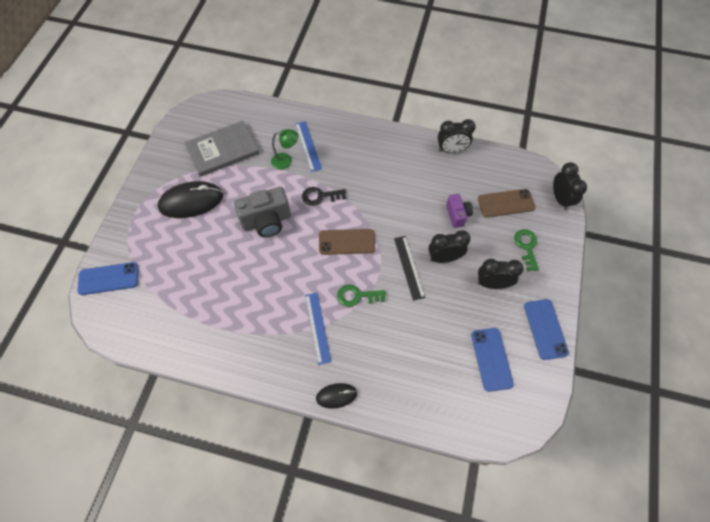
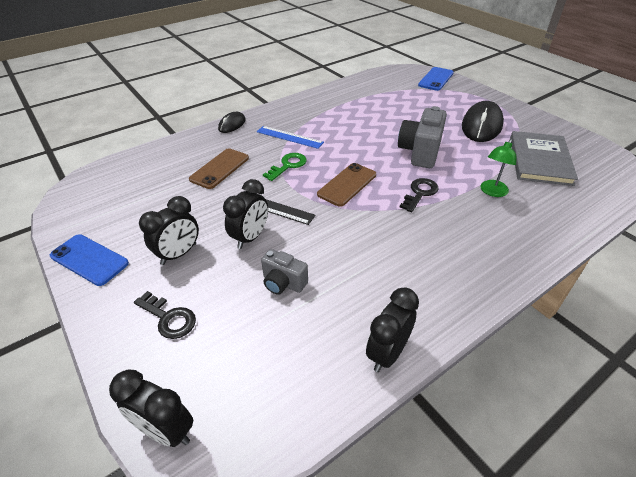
camera: 130 degrees right, 20 degrees down
(308, 146) = (504, 216): blue ruler -> none
(457, 215) = (283, 283): purple camera -> grey camera
(491, 359) = (131, 206): blue phone -> none
(506, 203) = (242, 347): brown phone -> brown phone (220, 168)
(526, 247) = (169, 318): green key -> black key

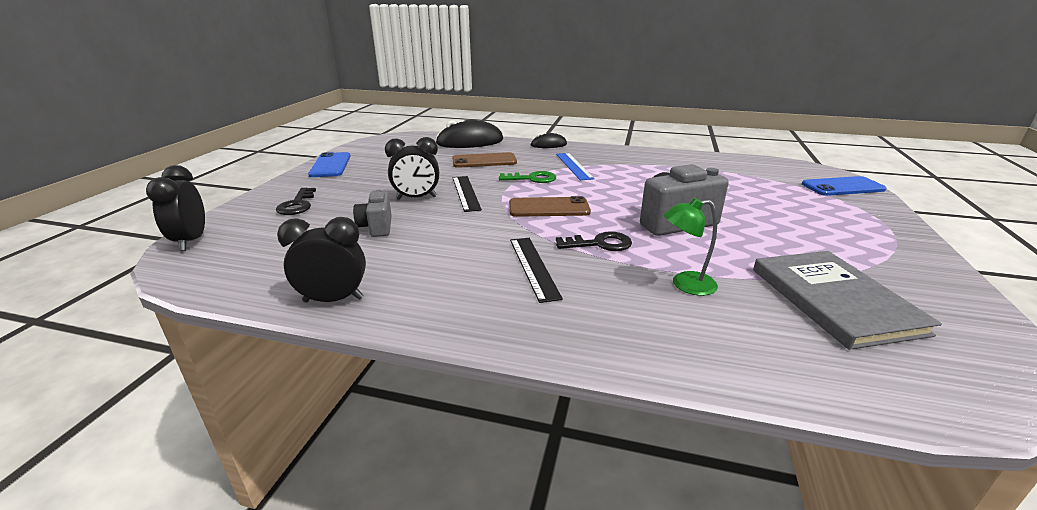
camera: 50 degrees right, 15 degrees down
(179, 254) = (366, 184): black clock -> none
(425, 234) = (533, 267): none -> black ruler
(481, 125) = (814, 239): black mouse -> black mouse (470, 142)
(540, 160) = (834, 300): grey book -> grey book turned 75 degrees counterclockwise

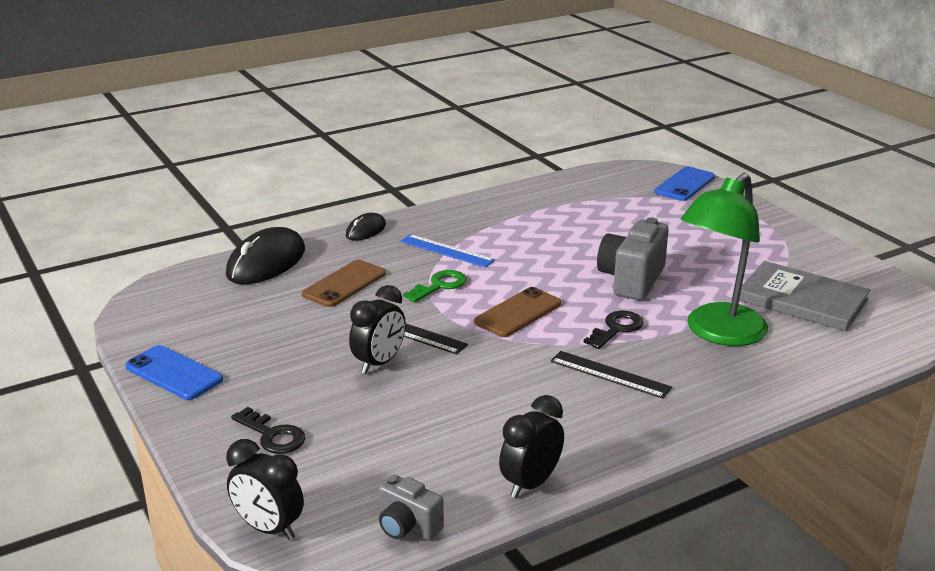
camera: 45 degrees left, 0 degrees up
(376, 227) = (415, 411): grey camera -> grey camera (407, 527)
(685, 284) = (718, 333): green lamp -> green lamp, size x2.09

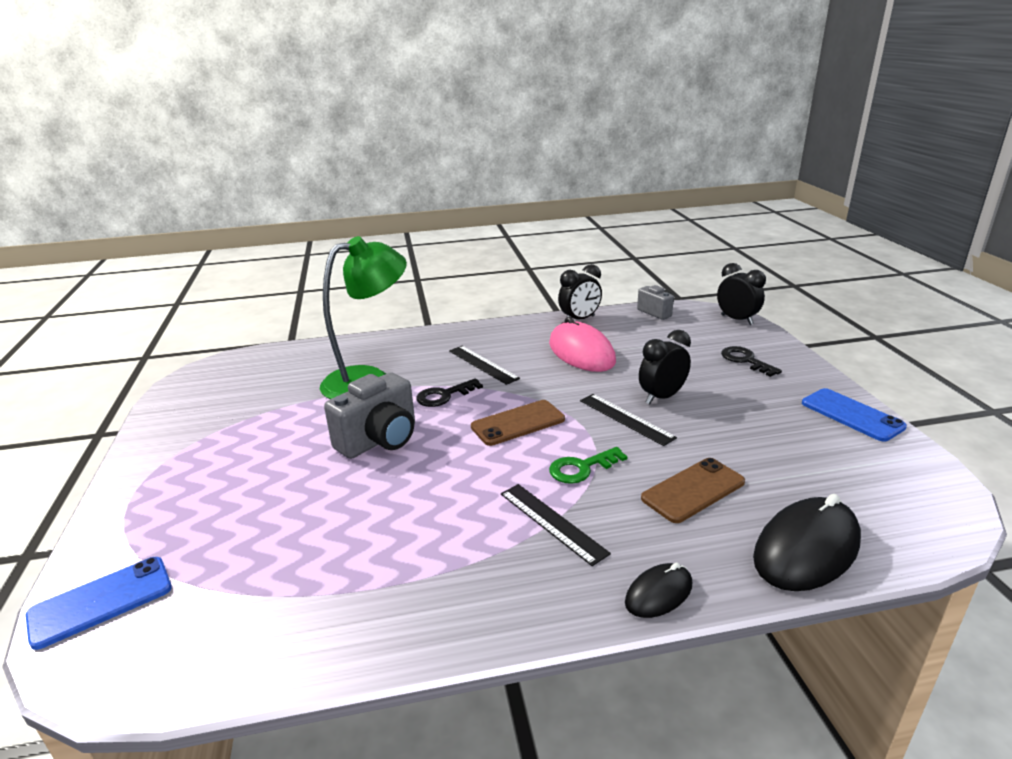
camera: 160 degrees left, 0 degrees up
(447, 251) = (552, 522): blue ruler -> black ruler
(496, 413) = (581, 353): none -> pink mouse
(802, 299) = (262, 396): grey book -> none

